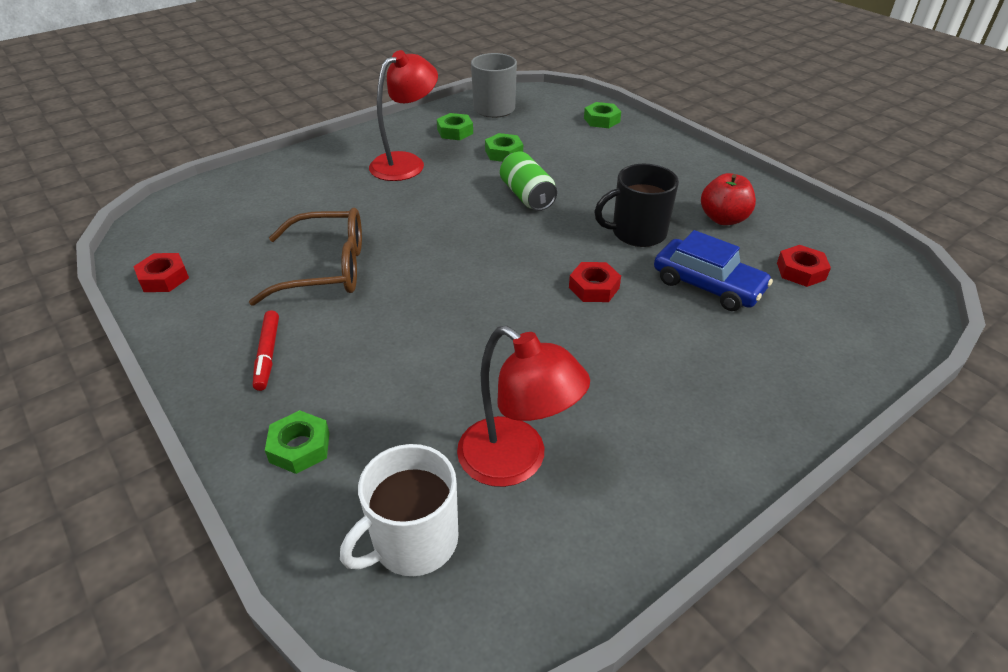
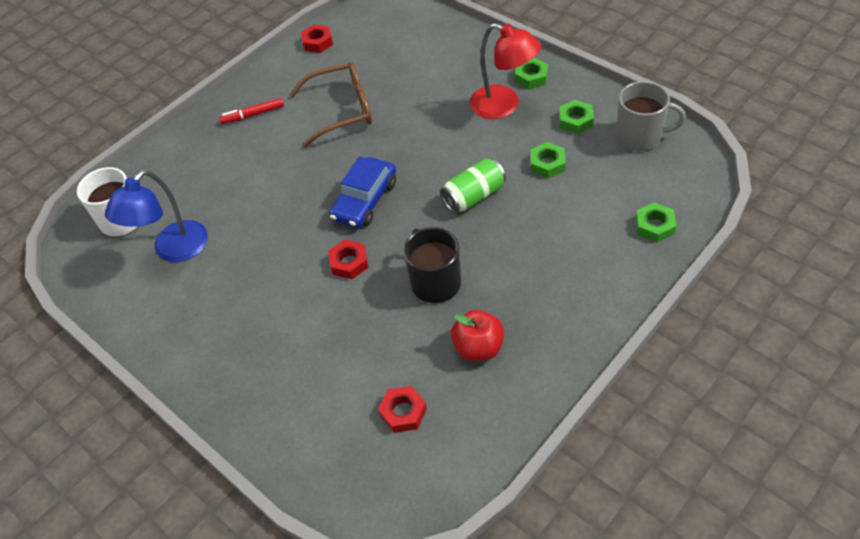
camera: 85 degrees right, 10 degrees up
(300, 447) = (181, 155): green nut -> green nut (531, 77)
(326, 269) = (342, 110): brown glasses -> brown glasses turned 90 degrees counterclockwise
(516, 462) = (173, 250): red lamp -> blue lamp
(707, 285) = (367, 339): blue car -> blue car (365, 200)

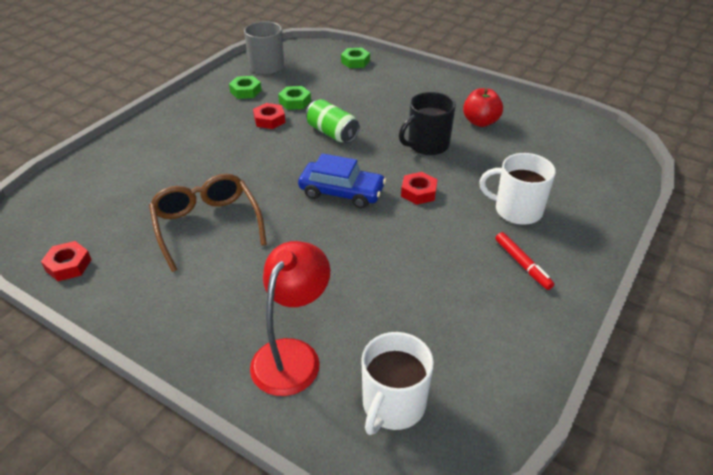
camera: 105 degrees left, 10 degrees down
(173, 250) = (432, 330): blue lamp -> none
(253, 115) = (200, 304): red marker -> red marker (522, 264)
(297, 346) = (516, 210): none -> white mug
(403, 412) = (548, 149): red nut -> red nut (269, 120)
(504, 106) = (220, 125): red lamp -> red lamp (292, 355)
(531, 77) = (184, 113): green nut -> none

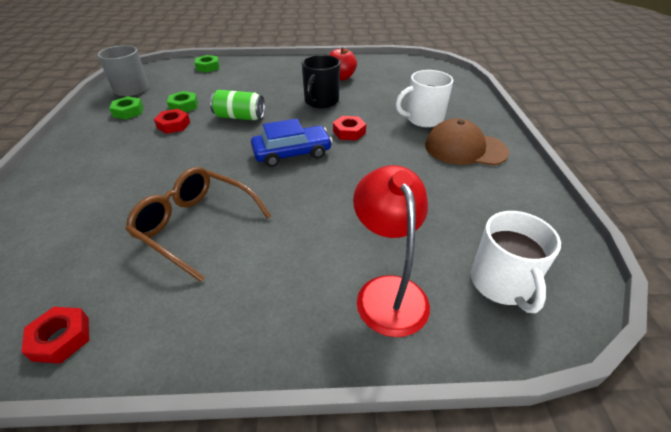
camera: 35 degrees left, 0 degrees up
(522, 264) = (465, 148): red marker -> brown cap

